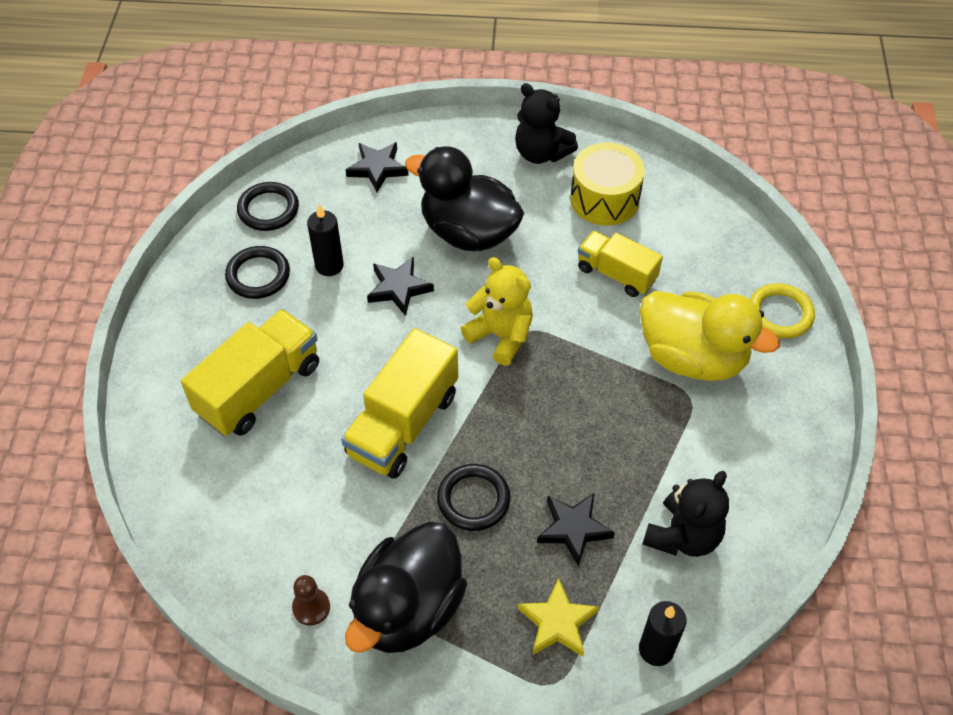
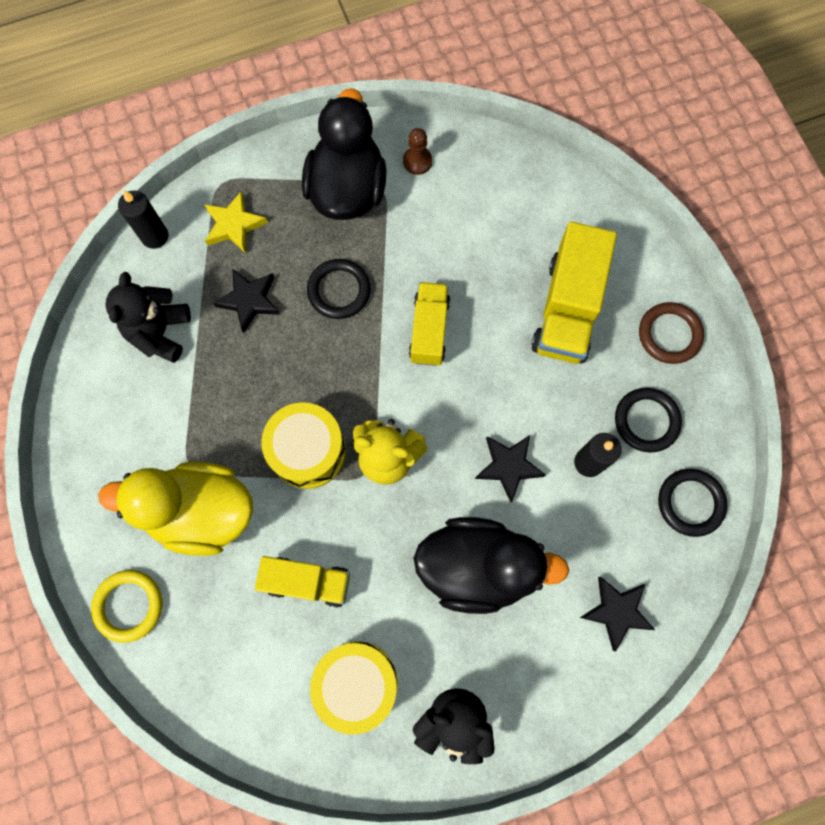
camera: 155 degrees right, 20 degrees up
(184, 330) = (669, 334): none -> brown ring
(403, 424) = (429, 330): yellow truck -> yellow truck, size x0.64
(573, 368) = (308, 451): none -> yellow drum

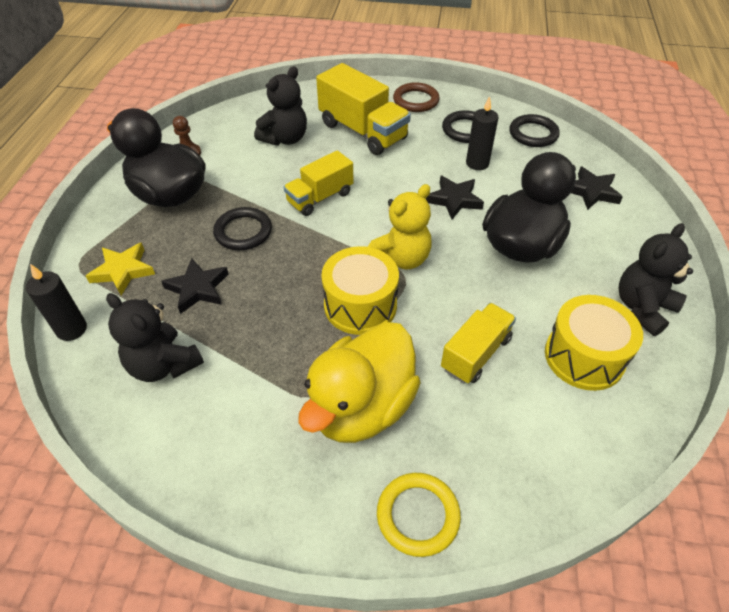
camera: 60 degrees left, 25 degrees down
(429, 330) = (320, 197): yellow truck -> yellow truck turned 75 degrees counterclockwise
(501, 237) = (285, 139): none -> black teddy bear

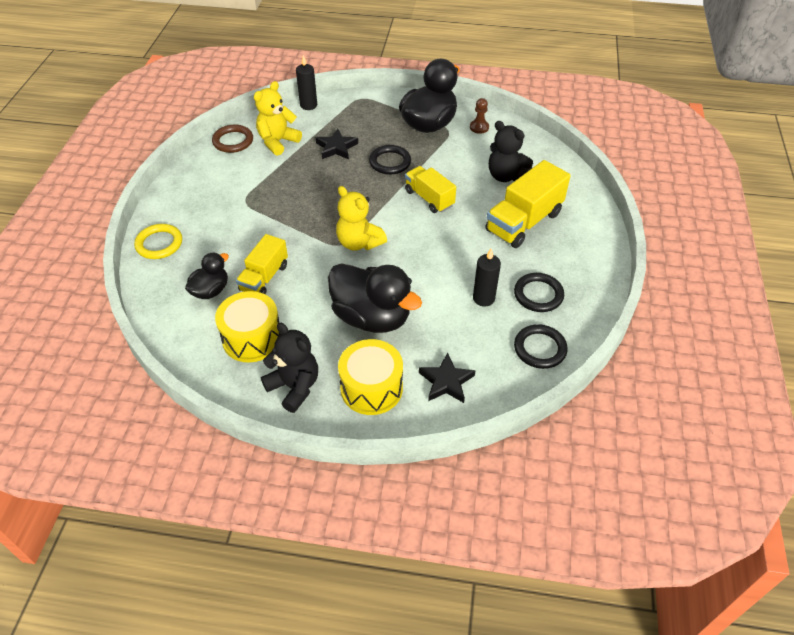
camera: 90 degrees right, 0 degrees up
(123, 271) = (354, 116): yellow star -> none
(164, 365) = (278, 142): black teddy bear -> yellow teddy bear
(360, 305) = (314, 221): yellow drum -> yellow drum (371, 388)
(361, 407) = (233, 222): yellow duck -> none
(416, 100) = (584, 260): brown ring -> brown ring (233, 141)
(454, 200) = (430, 278): black star -> none
(476, 354) = (264, 278): yellow truck -> yellow truck turned 75 degrees clockwise
(511, 417) = (211, 290): none -> black duck

